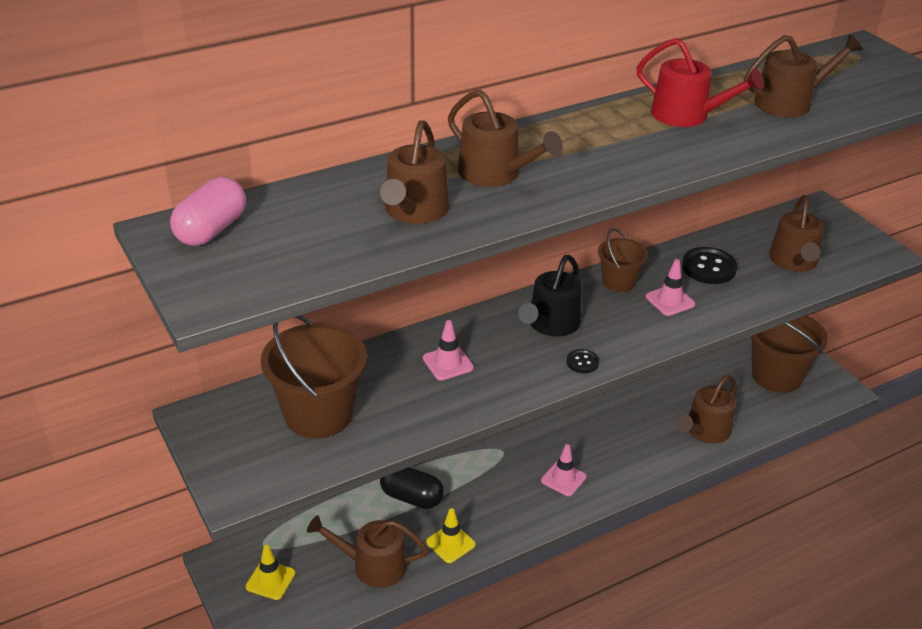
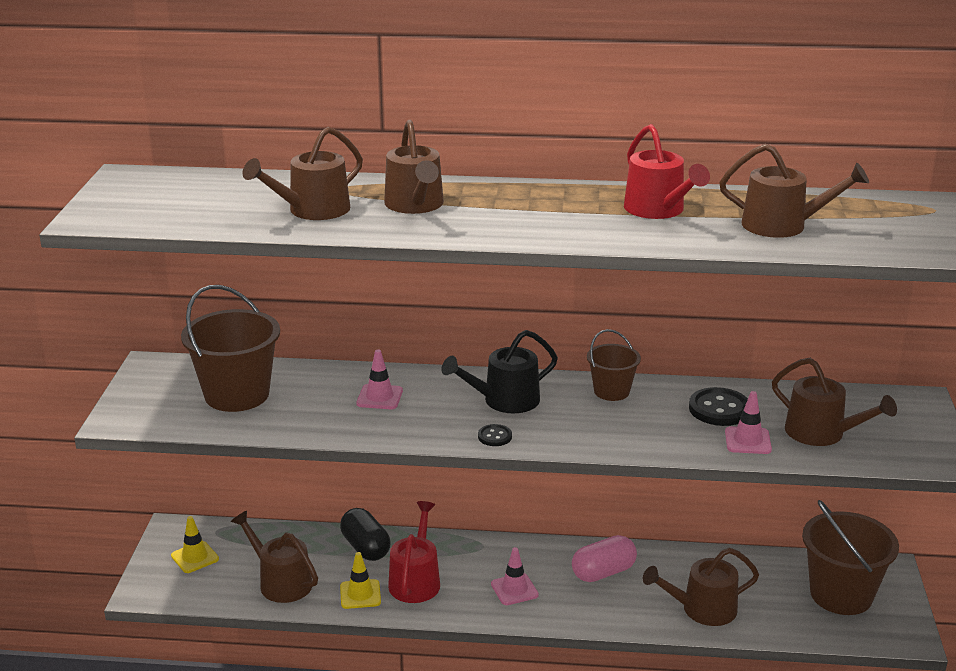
camera: 35 degrees right, 10 degrees down
(211, 230) = (156, 183): pink capsule -> pink capsule (603, 572)
(482, 508) = (415, 581): none -> red watering can
(670, 300) = (642, 421): pink traffic cone -> pink traffic cone (748, 441)
(794, 261) = (821, 433): brown watering can -> brown watering can turned 90 degrees counterclockwise

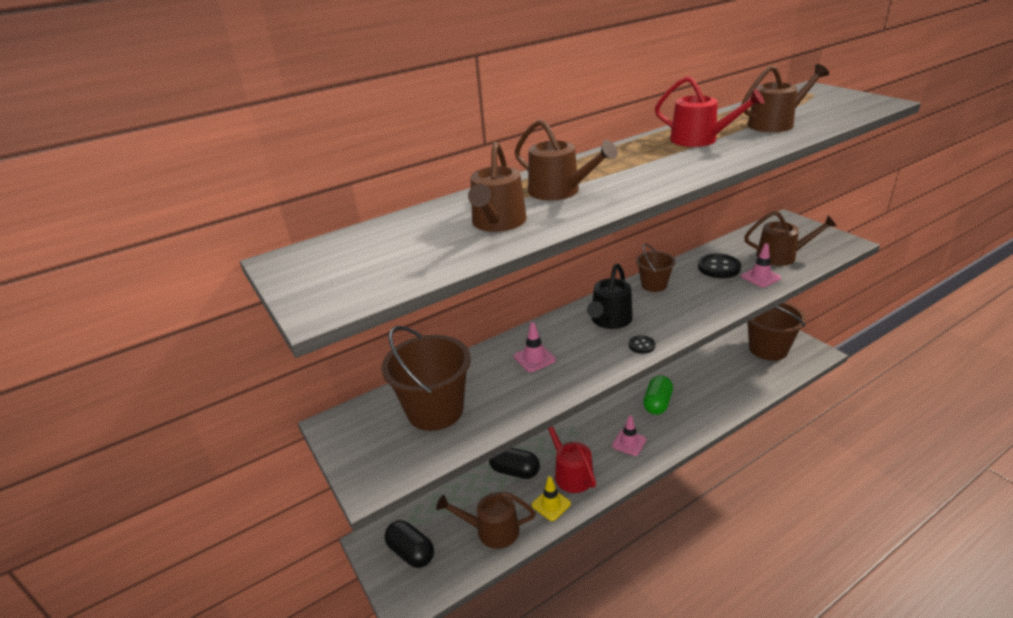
camera: 35 degrees left, 5 degrees up
(195, 557) = (411, 552): yellow traffic cone -> black capsule
(603, 572) = (657, 403): pink capsule -> green capsule
(702, 609) = (727, 394): brown watering can -> none

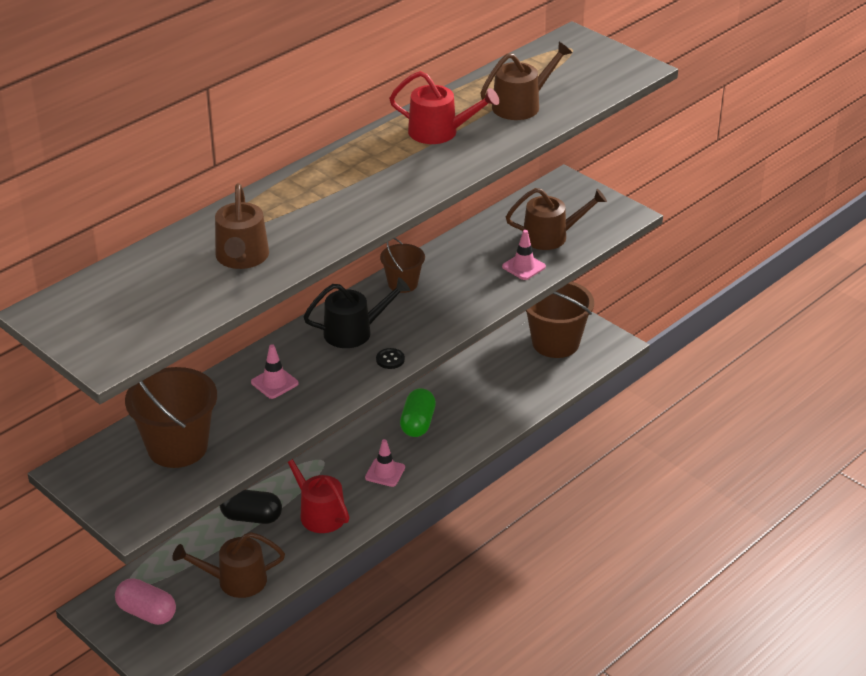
camera: 15 degrees left, 5 degrees up
(411, 552) = (147, 612): black capsule -> pink capsule
(551, 504) = (299, 548): yellow traffic cone -> none
(559, 191) = (296, 213): brown watering can -> none
(609, 320) = (354, 332): black watering can -> black watering can turned 120 degrees counterclockwise
(719, 267) = (478, 256): black button -> none

